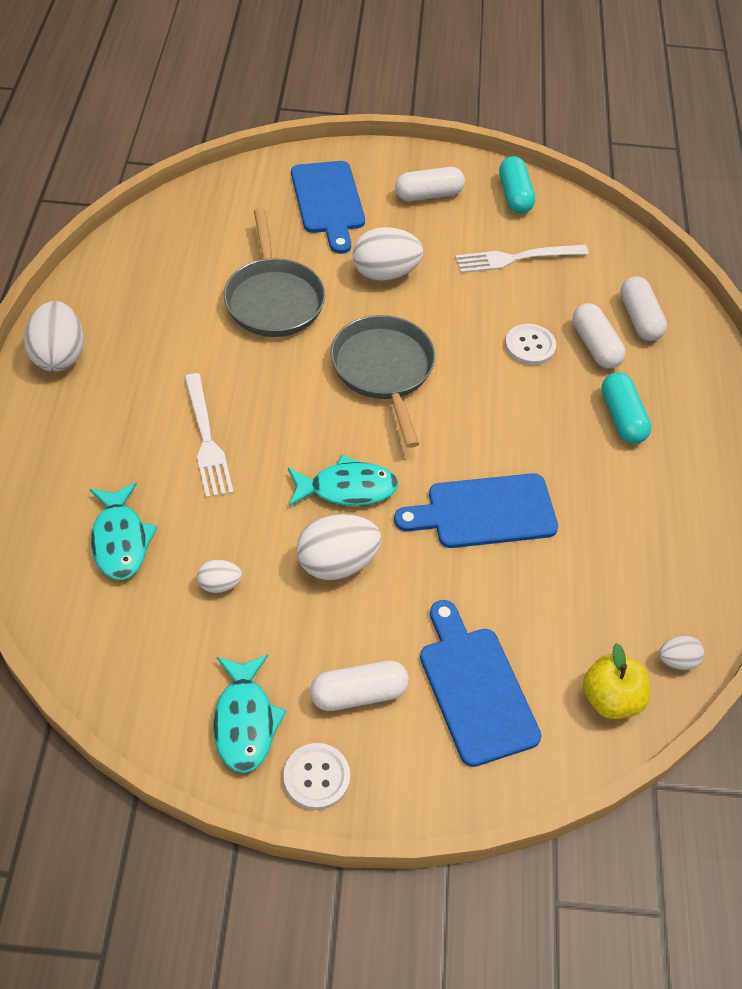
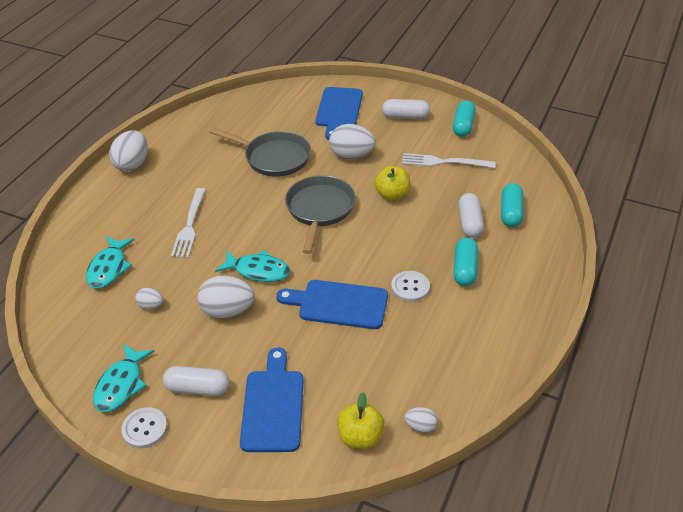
camera: 25 degrees right, 10 degrees down
(274, 299) = (274, 158): grey pan -> grey pan turned 75 degrees counterclockwise
(472, 325) = (392, 195): none -> yellow apple
(530, 346) = (424, 214): white button -> white button (410, 287)
(639, 319) = (510, 213): white capsule -> turquoise capsule

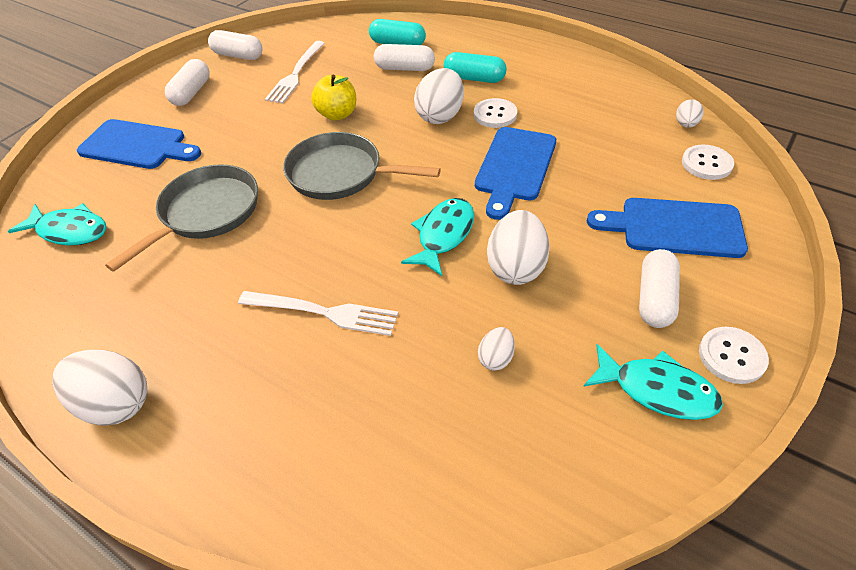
camera: 80 degrees left, 5 degrees up
(109, 268) = (397, 425): turquoise fish -> turquoise fish (70, 231)
(352, 156) = (244, 140): white egg -> white egg (440, 116)
(360, 437) = (706, 164): yellow apple -> white button
(463, 126) = (238, 55): turquoise capsule -> white capsule

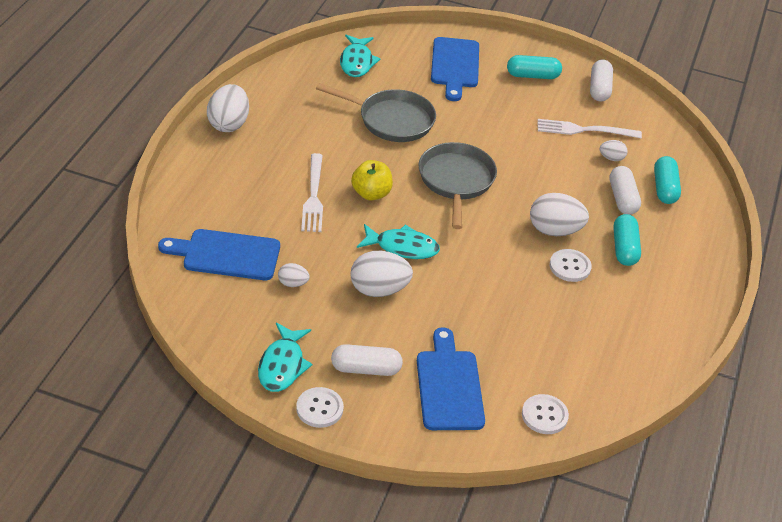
camera: 70 degrees right, 5 degrees down
(191, 93) = (532, 76): white capsule -> turquoise capsule
(337, 114) = (533, 166): yellow apple -> yellow apple (371, 193)
(514, 167) = (497, 283): blue cutting board -> blue cutting board (226, 254)
(686, 124) = (603, 405): white egg -> white egg (611, 158)

